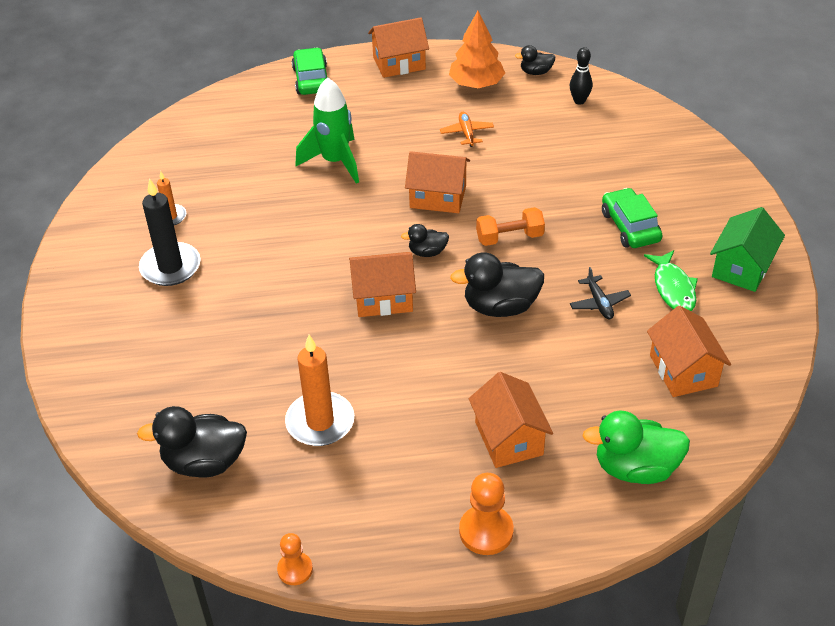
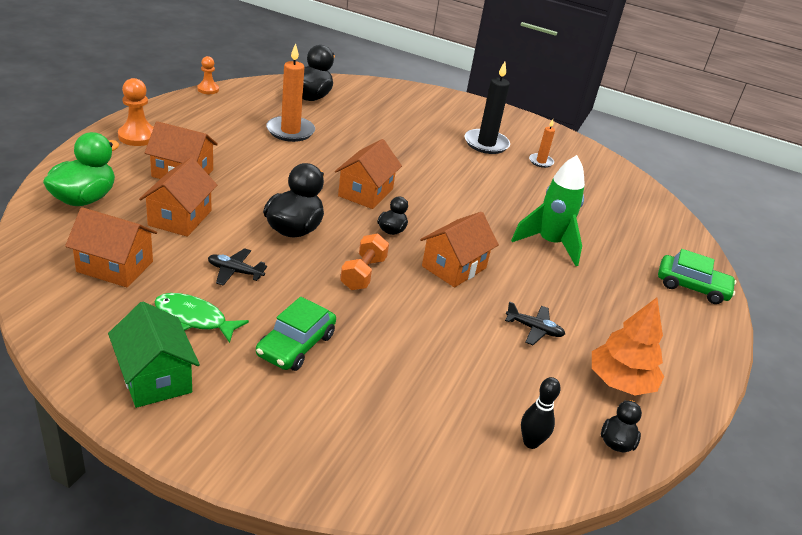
camera: 115 degrees right, 10 degrees down
(399, 63) = (694, 350): orange house -> orange house (180, 218)
(467, 133) = (534, 329): orange plane -> black plane
(630, 226) = (296, 345): green car -> green car turned 105 degrees clockwise

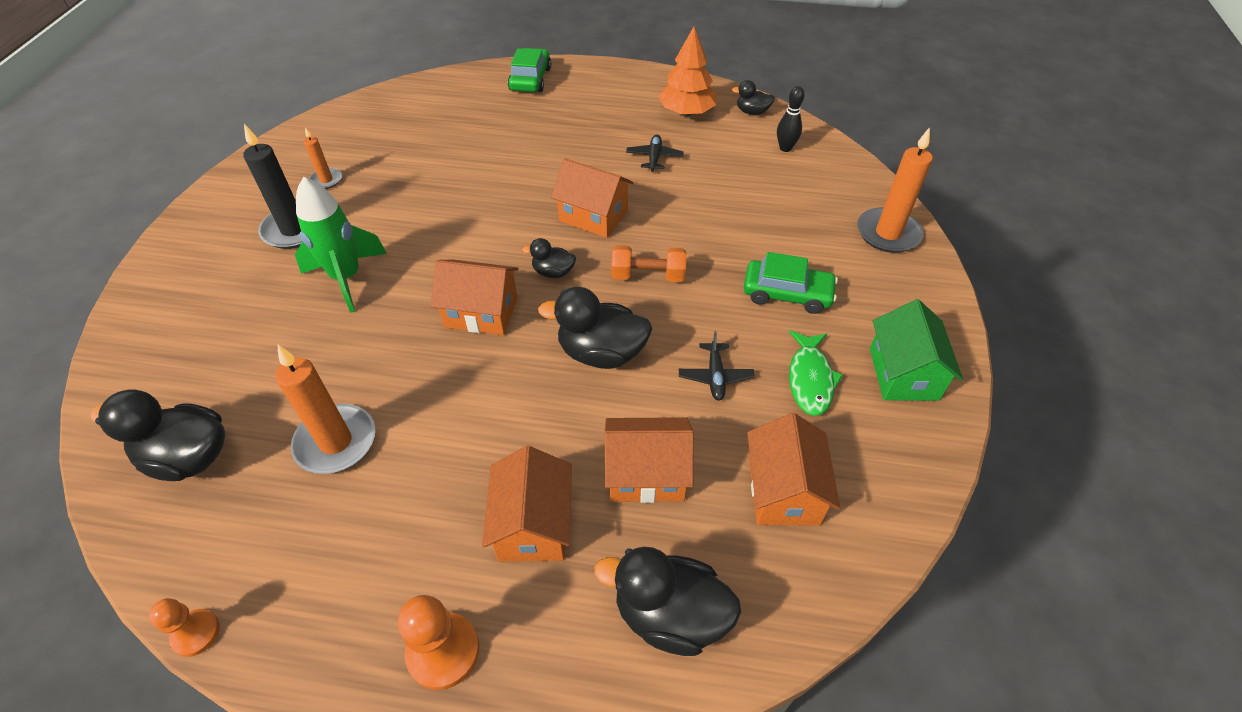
camera: 100 degrees left, 15 degrees up
(84, 199) = (670, 615): green duck -> black duck
(155, 377) = (903, 374): green house -> green house turned 45 degrees counterclockwise
(340, 465) = (888, 233): none -> orange candle
(549, 244) = (510, 160): green rocket -> green rocket (347, 278)

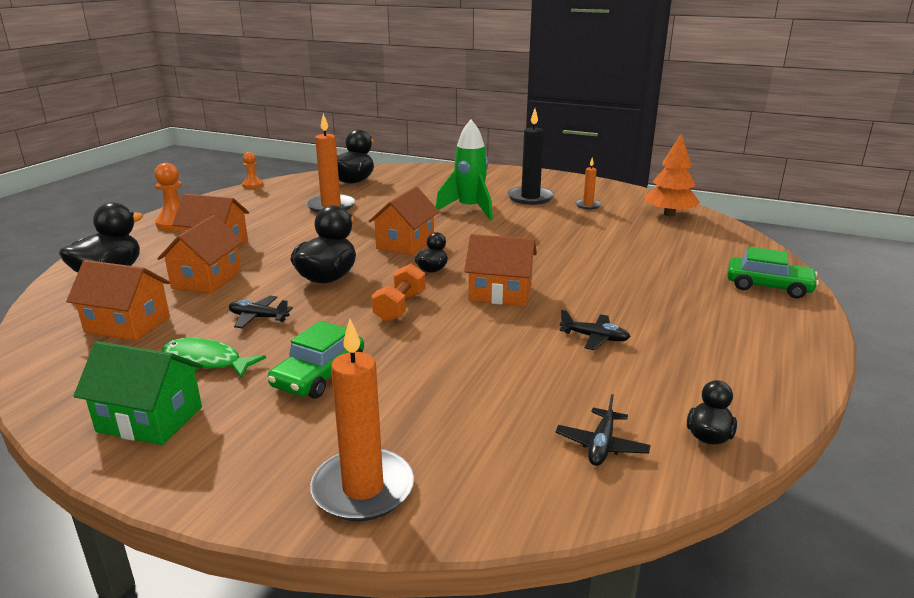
camera: 105 degrees right, 25 degrees down
(593, 216) = (500, 293): orange house -> orange house turned 60 degrees clockwise
(686, 112) = (702, 377): orange tree -> orange tree (669, 214)
(785, 148) = (601, 445): black bowling pin -> black plane

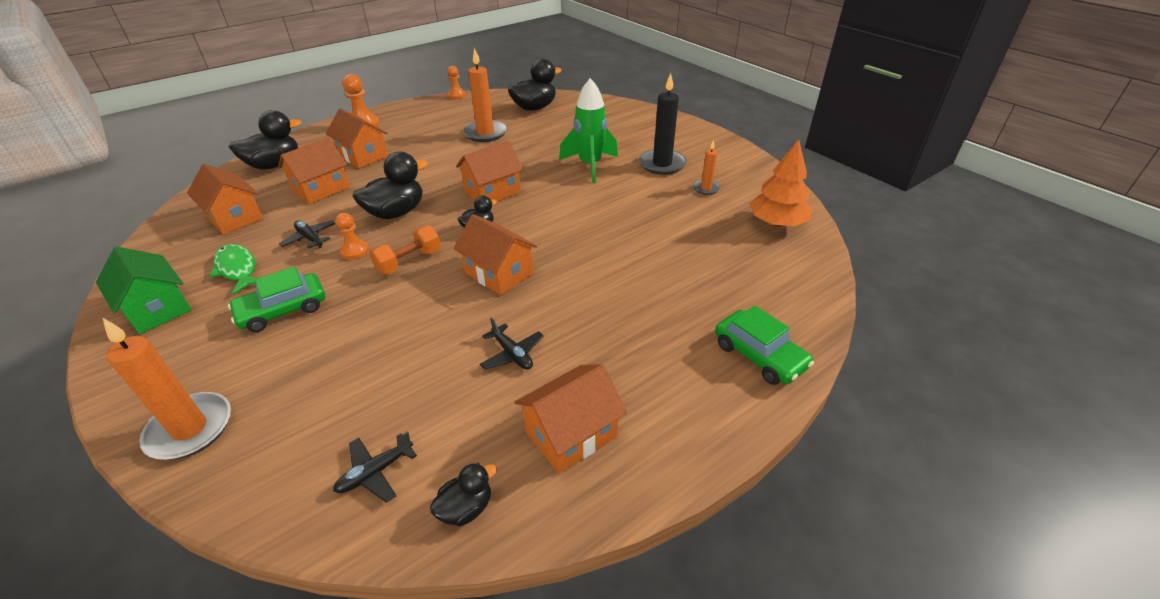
camera: 30 degrees right, 15 degrees up
(328, 314) = (355, 251): none -> orange pawn
(714, 367) = (571, 434): none -> orange house

